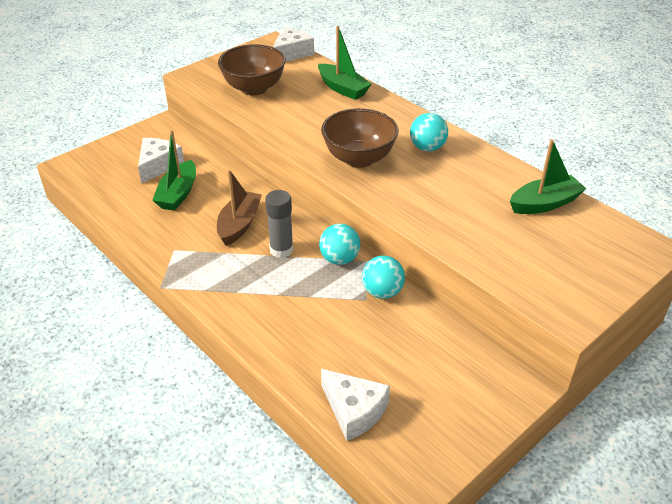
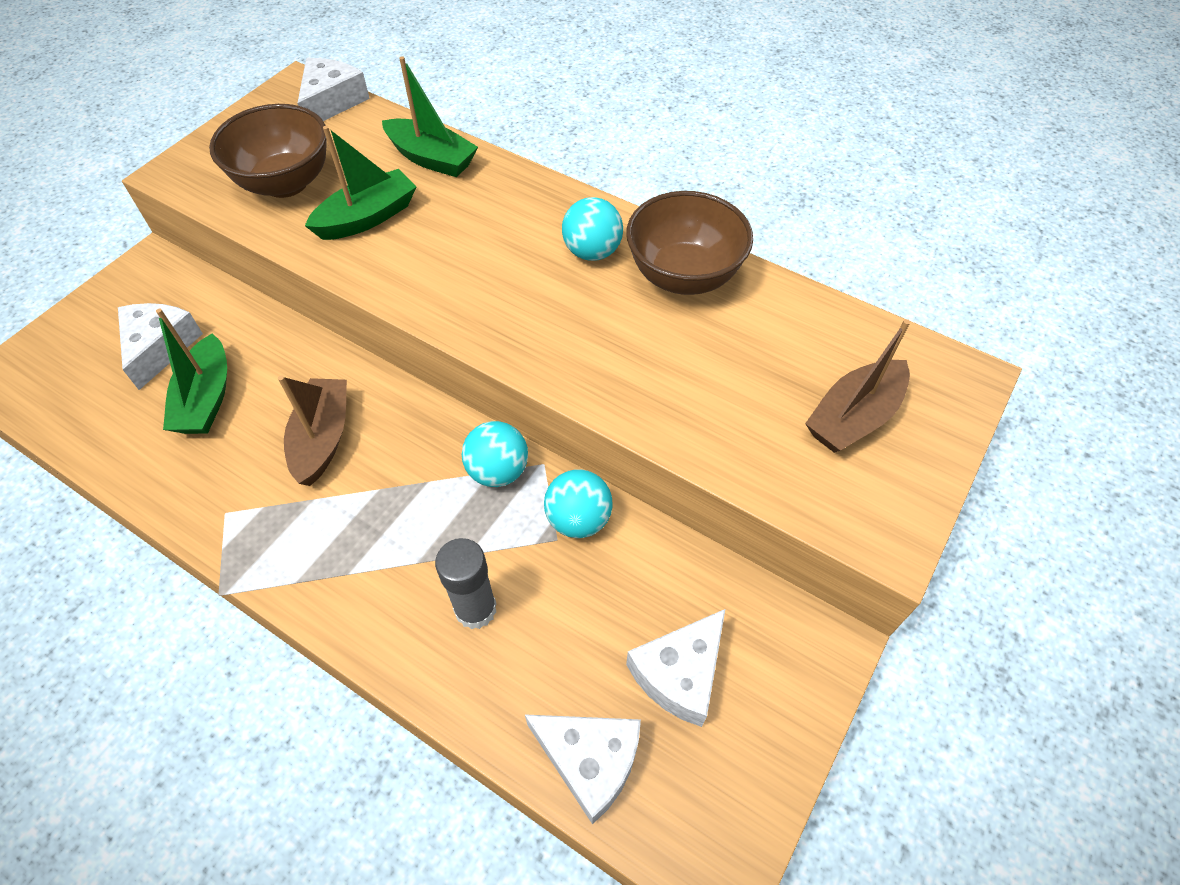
camera: 15 degrees left, 15 degrees up
(281, 250) = (402, 474): grey glue stick -> grey glue stick (475, 609)
(359, 159) = (490, 294): brown bowl -> brown bowl (683, 276)
(423, 380) = (679, 673): none -> white cheese
(544, 204) = (794, 325): green boat -> green boat (367, 217)
(568, 255) = (853, 417): none -> brown boat

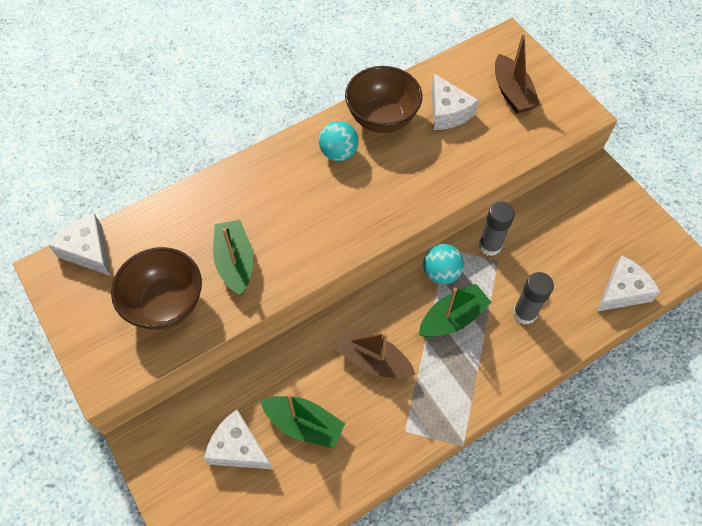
camera: 65 degrees left, 5 degrees up
(431, 159) = (198, 207): green boat -> green boat (452, 318)
(578, 519) = (490, 246): turquoise ball -> grey glue stick
(679, 673) = (592, 237): white cheese -> white cheese (447, 112)

